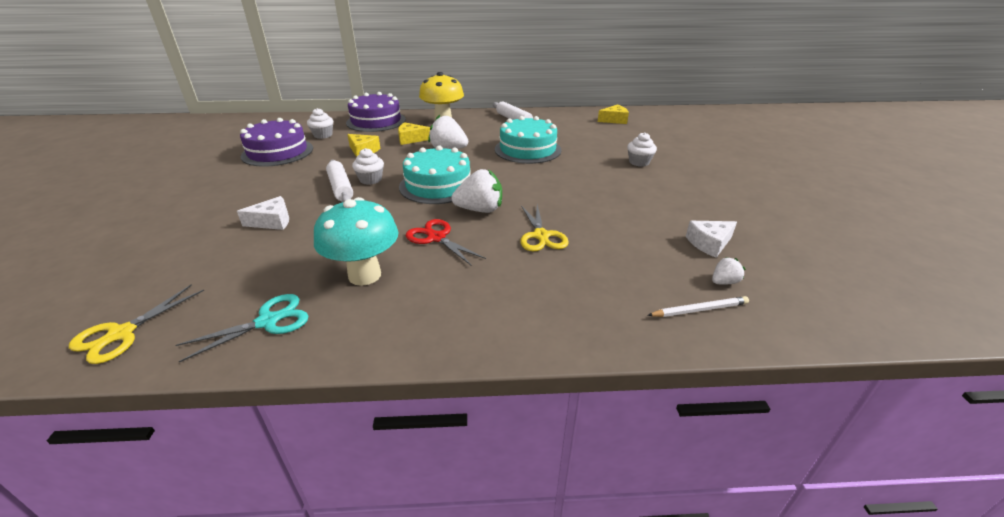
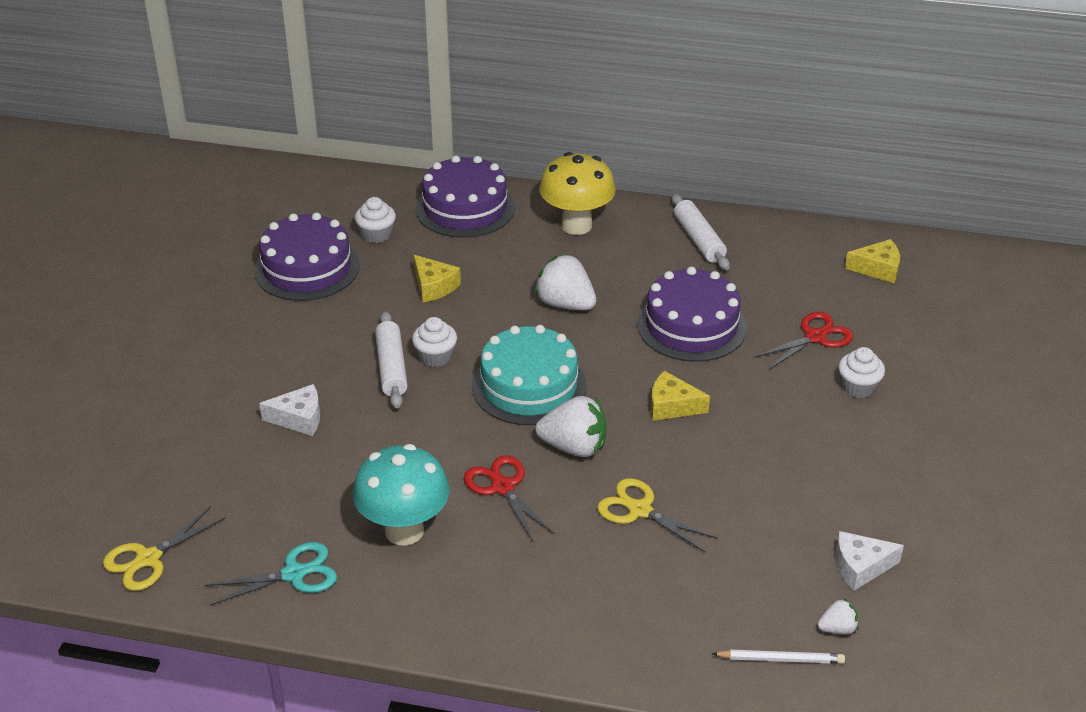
camera: 15 degrees right, 5 degrees up
(411, 139) = (513, 268): yellow cheese -> yellow cheese (672, 406)
(527, 149) = (691, 326): turquoise cake -> purple cake
(541, 236) = (639, 510): yellow scissors -> yellow scissors turned 120 degrees clockwise
(600, 146) = (815, 337): none -> red scissors

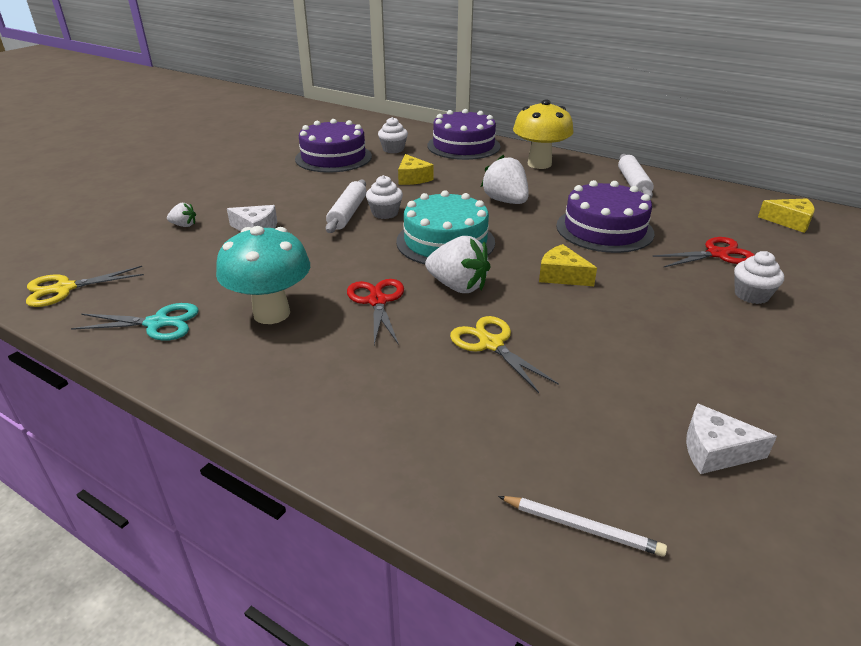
camera: 20 degrees right, 5 degrees down
(837, 629) = (667, 511): white strawberry -> white strawberry (184, 225)

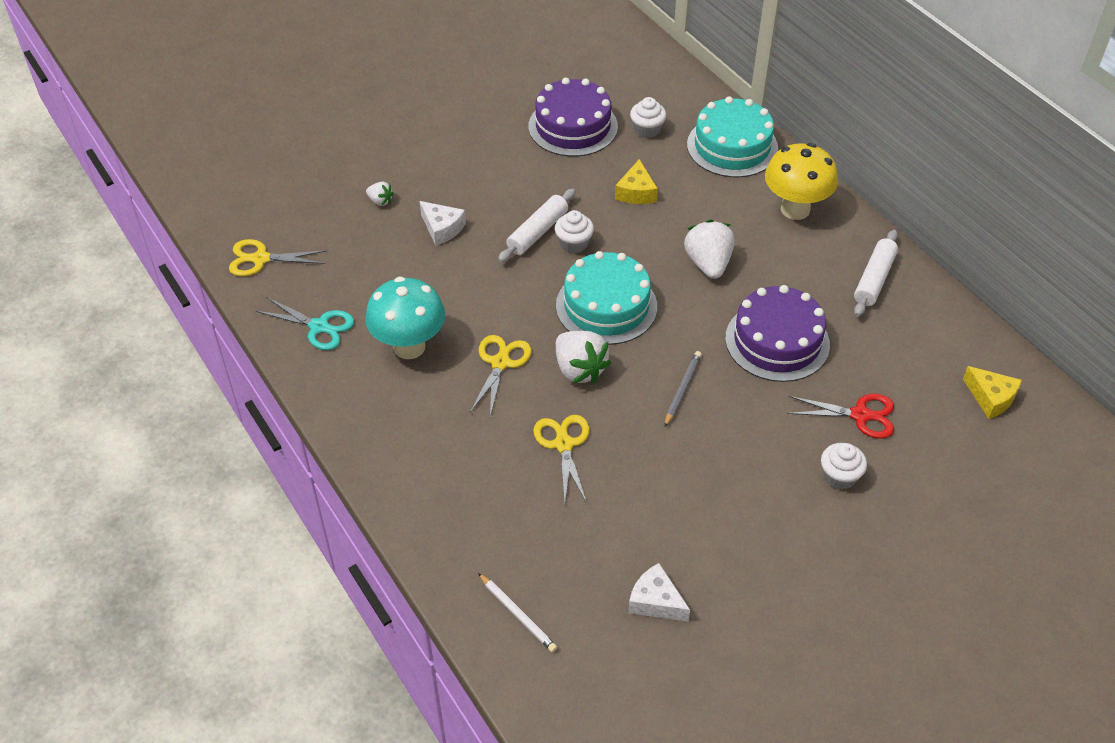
camera: 25 degrees right, 15 degrees up
(377, 301) = (500, 363): red scissors -> yellow scissors
(463, 146) = (732, 146): purple cake -> turquoise cake
(562, 276) = (682, 389): yellow cheese -> grey pencil

